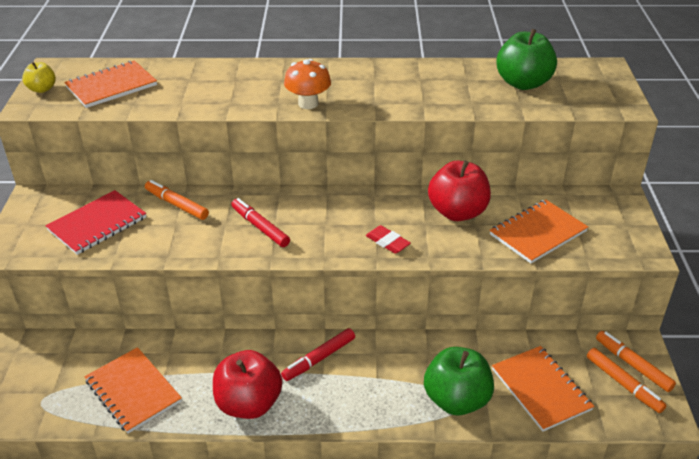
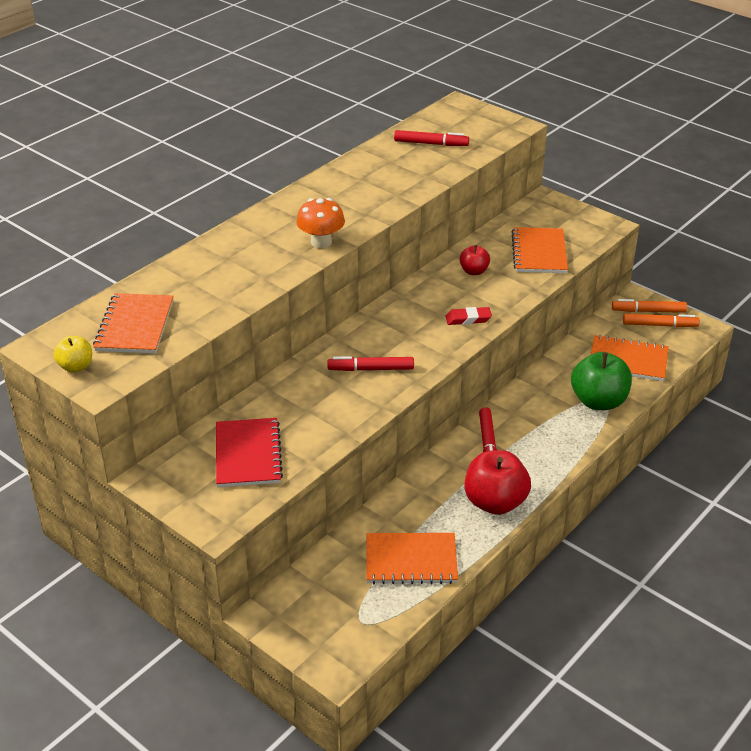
camera: 50 degrees left, 0 degrees up
(177, 205) = (280, 398): orange marker -> none
(457, 212) = (474, 271): red apple -> red apple, size x0.53
(523, 83) = (431, 144): green apple -> red marker

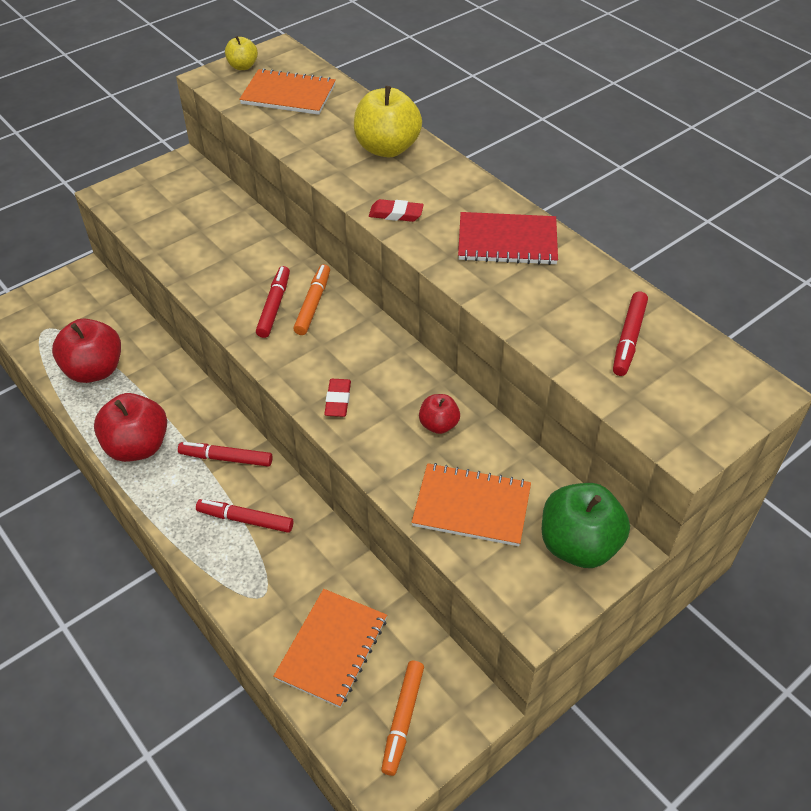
camera: 100 degrees right, 10 degrees up
(225, 256) = (387, 148): none -> yellow apple
(248, 454) = (184, 215): red notebook -> red notebook (507, 241)
(321, 242) = (396, 214): orange mushroom -> red eraser
(411, 560) = (94, 370): orange notebook -> red apple
(544, 420) = (245, 520): none -> red marker
(598, 401) = (260, 587): green apple -> green apple (578, 545)
(648, 311) = (440, 715): orange marker -> orange marker (313, 304)

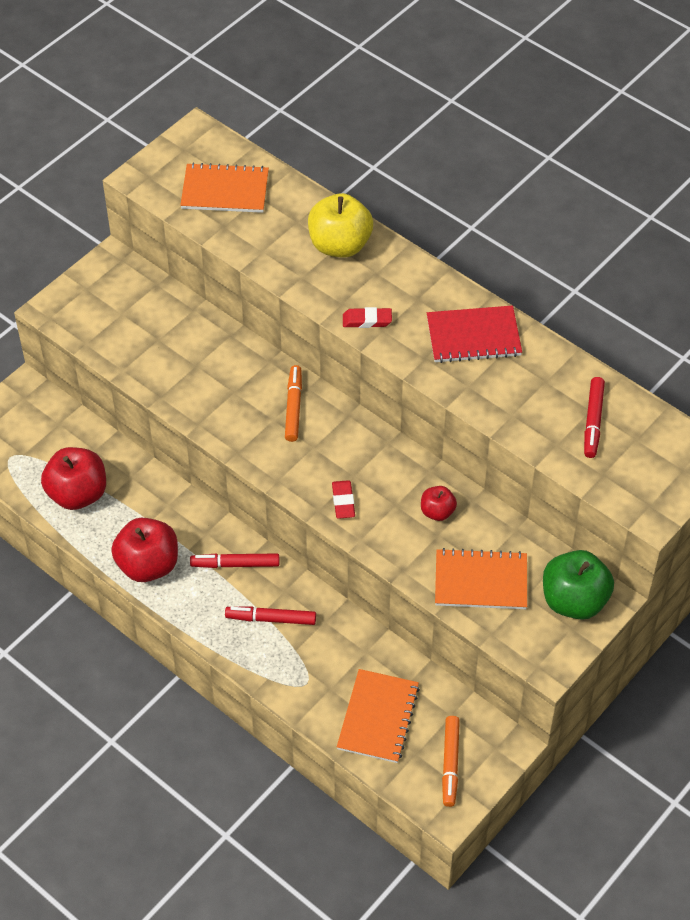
camera: 10 degrees left, 5 degrees up
(243, 66) = (167, 159): yellow apple -> none
(274, 306) = (257, 414): red marker -> none

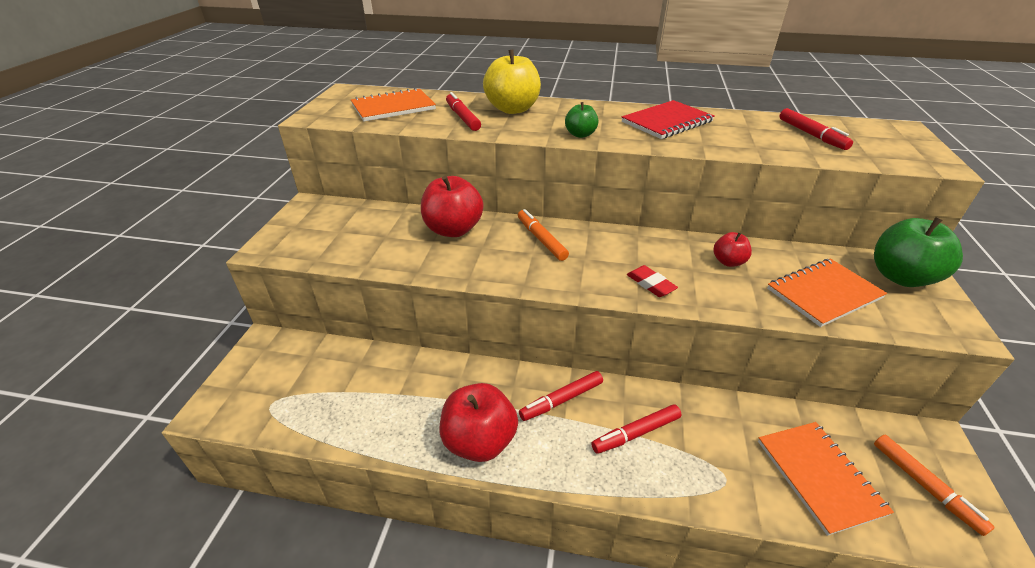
camera: 30 degrees left, 15 degrees down
(77, 494) = (363, 407): red apple -> red apple (453, 229)
(279, 240) = (462, 117): none -> red marker
(367, 320) = (580, 134): red eraser -> green apple

